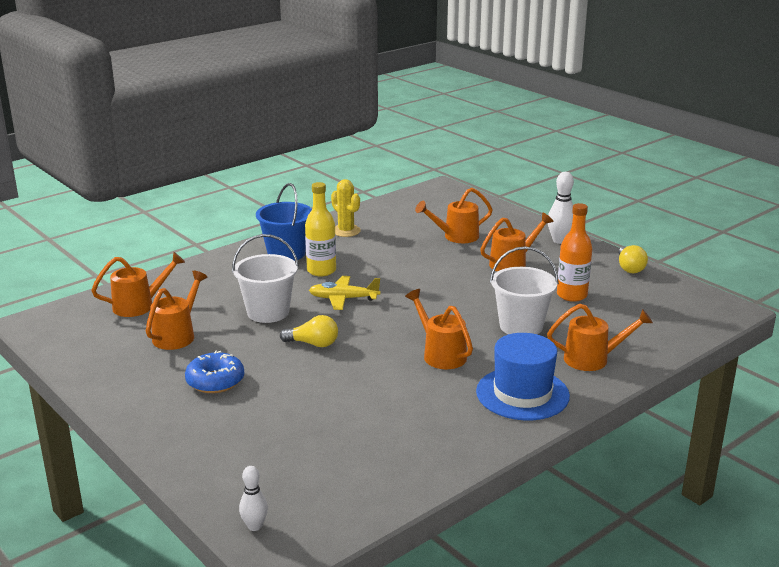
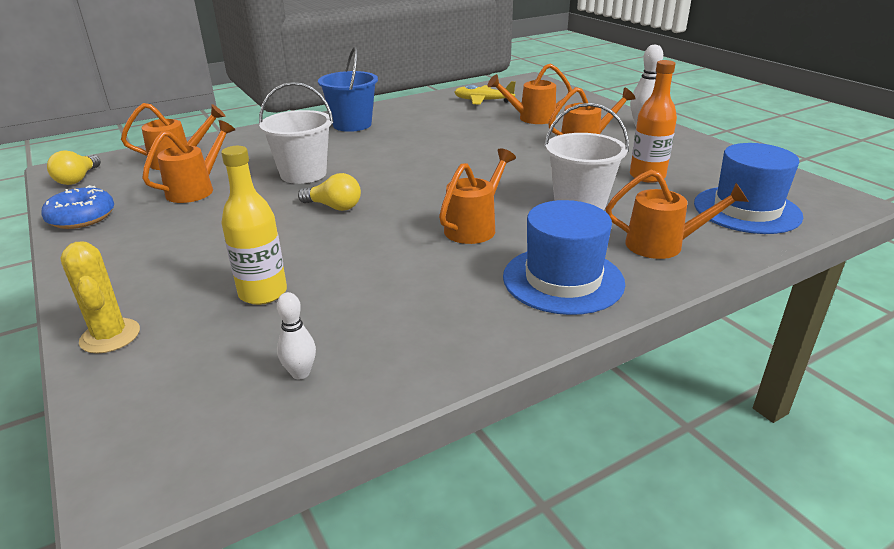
camera: 10 degrees right, 5 degrees up
(215, 381) = (203, 238): blue donut -> blue donut (82, 217)
(254, 526) = (125, 432): white bowling pin -> white bowling pin (300, 373)
(321, 271) = (379, 140): yellow bottle -> yellow bottle (263, 293)
(343, 299) = (389, 166): yellow plane -> yellow plane (483, 101)
(346, 231) = (421, 109): yellow cactus -> yellow cactus (110, 336)
(440, 354) = (474, 227): orange watering can -> orange watering can turned 60 degrees clockwise
(629, 268) = (719, 154): yellow light bulb -> yellow light bulb (78, 179)
(654, 323) = (746, 210): none -> blue hat

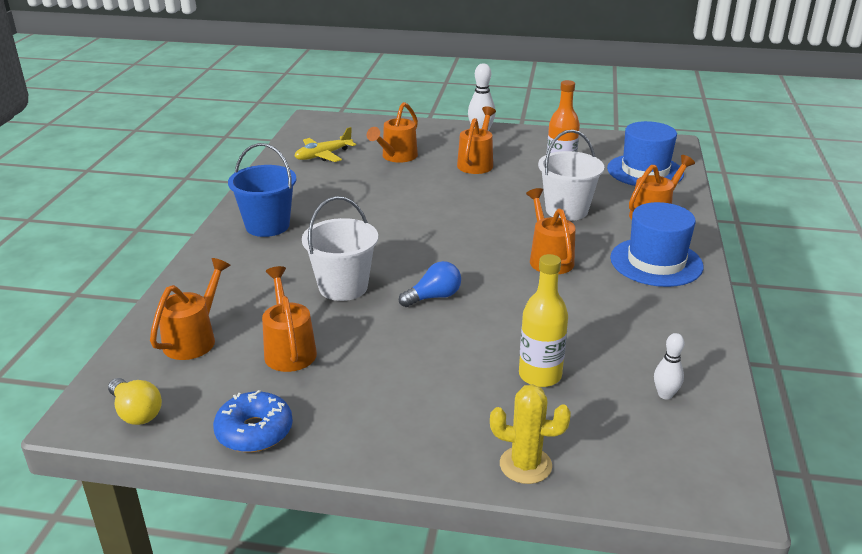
camera: 50 degrees left, 0 degrees up
(334, 207) = (434, 297): yellow light bulb -> blue light bulb

